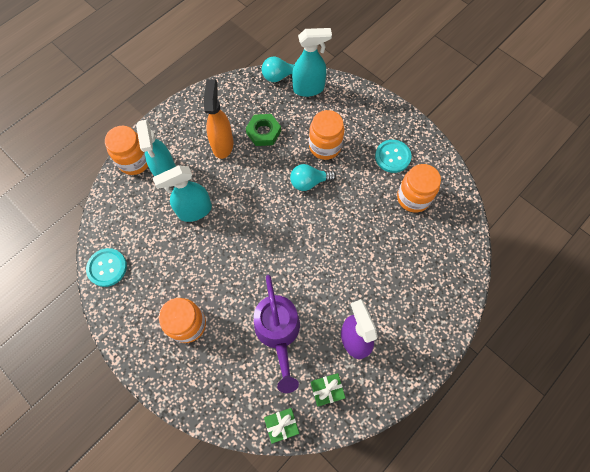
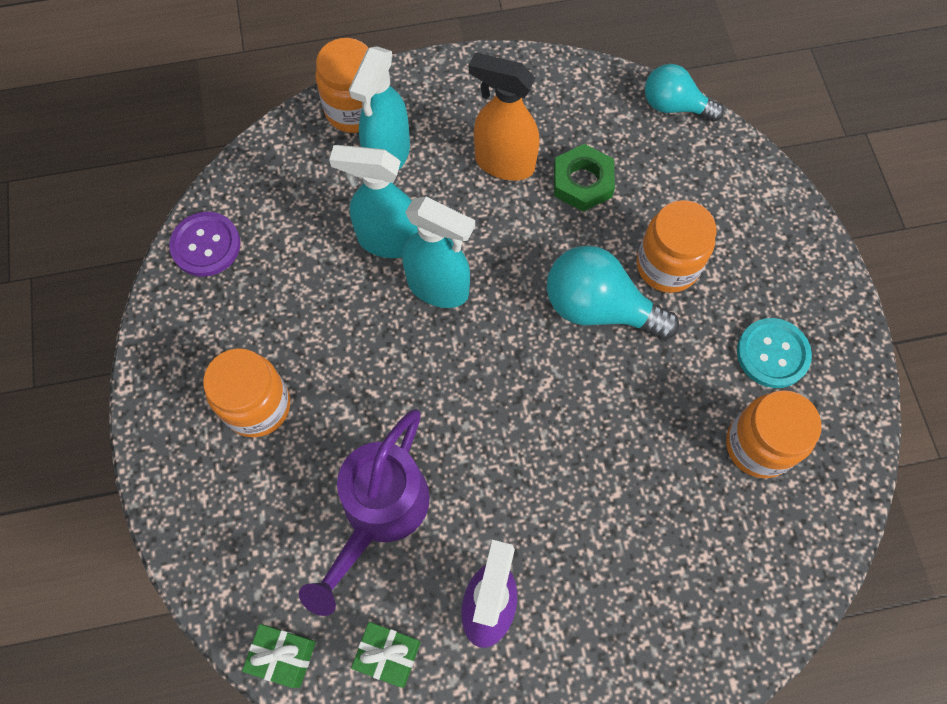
camera: 35 degrees right, 0 degrees up
(107, 268) = (206, 245): turquoise button -> purple button
(222, 144) = (504, 163): orange spray bottle -> orange spray bottle turned 105 degrees counterclockwise
(309, 89) = (709, 154): turquoise spray bottle -> turquoise spray bottle (438, 287)
(309, 182) = (599, 307): turquoise light bulb -> turquoise light bulb, size x1.52

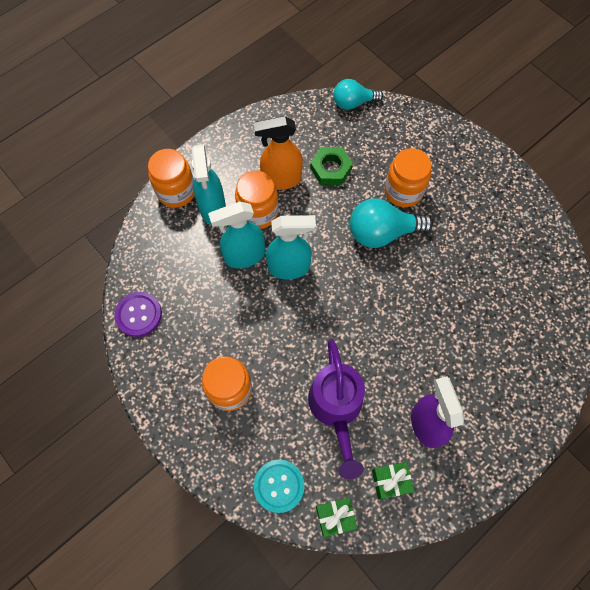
camera: 30 degrees left, 0 degrees up
(758, 445) = (507, 261): orange jar -> orange jar (258, 212)
(772, 354) = (484, 210): turquoise button -> turquoise button (279, 486)

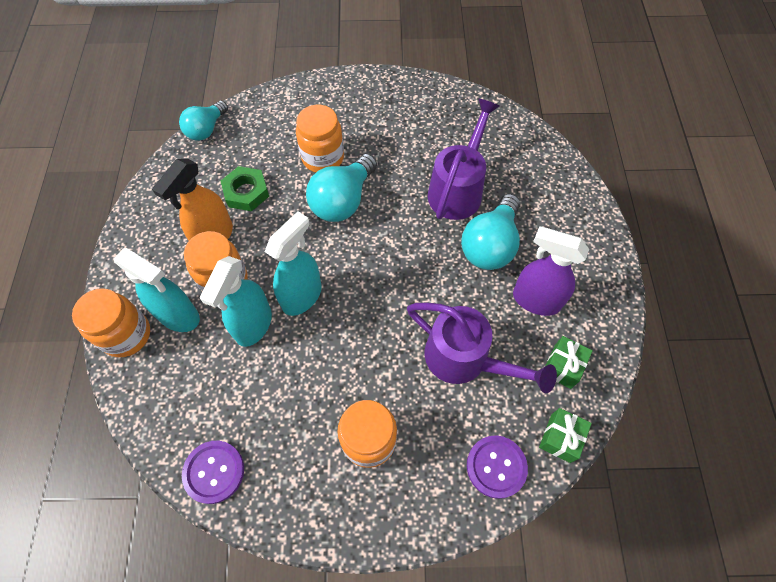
camera: 50 degrees left, 5 degrees down
(279, 486) = (496, 467): turquoise button -> purple button
(441, 359) = (490, 245): none -> turquoise light bulb
(467, 301) = (458, 189): none -> purple watering can

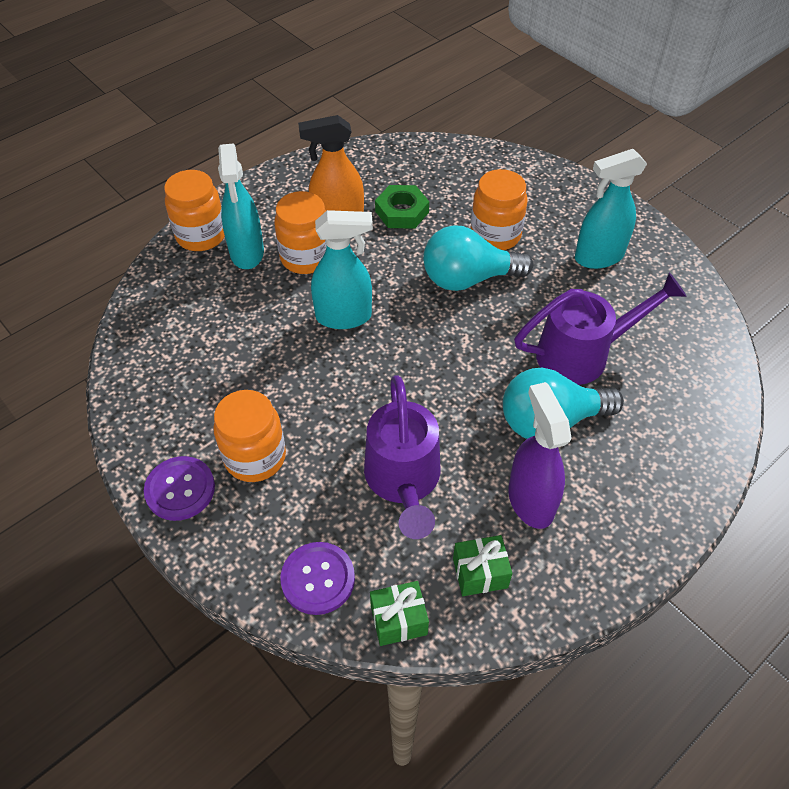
camera: 50 degrees right, 10 degrees down
(206, 129) = (431, 146): turquoise light bulb -> none
(214, 472) = (137, 369): purple button -> purple button (180, 489)
(253, 325) = (285, 304): turquoise spray bottle -> turquoise spray bottle (598, 257)

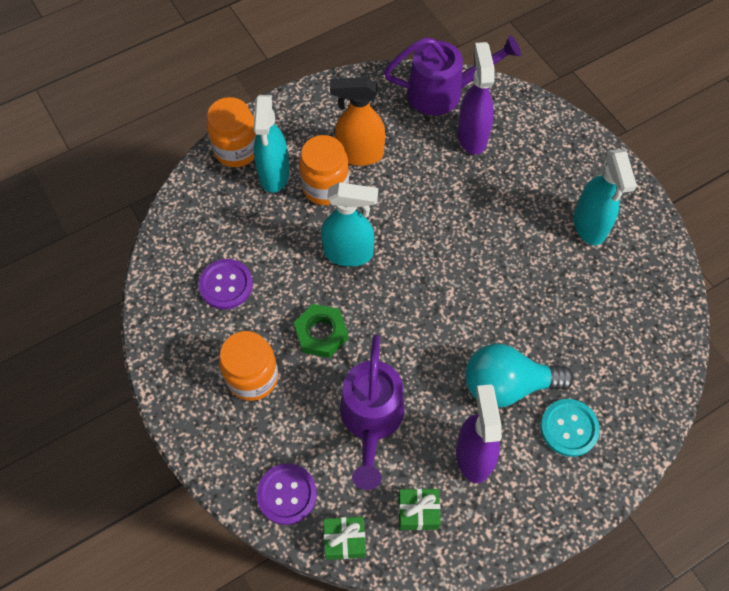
camera: 10 degrees right, 10 degrees up
(180, 489) = (188, 396): purple button -> purple button (226, 285)
(402, 212) = (419, 151): green nut -> green nut (321, 333)
(454, 192) = (472, 136): none -> purple spray bottle
(468, 279) = (465, 231): turquoise light bulb -> none
(495, 235) = (500, 188): orange jar -> none
(582, 354) = (551, 324): purple watering can -> purple watering can (443, 93)
(598, 257) = (589, 226): turquoise spray bottle -> turquoise spray bottle turned 90 degrees counterclockwise
(630, 455) = (569, 428): none -> turquoise button

